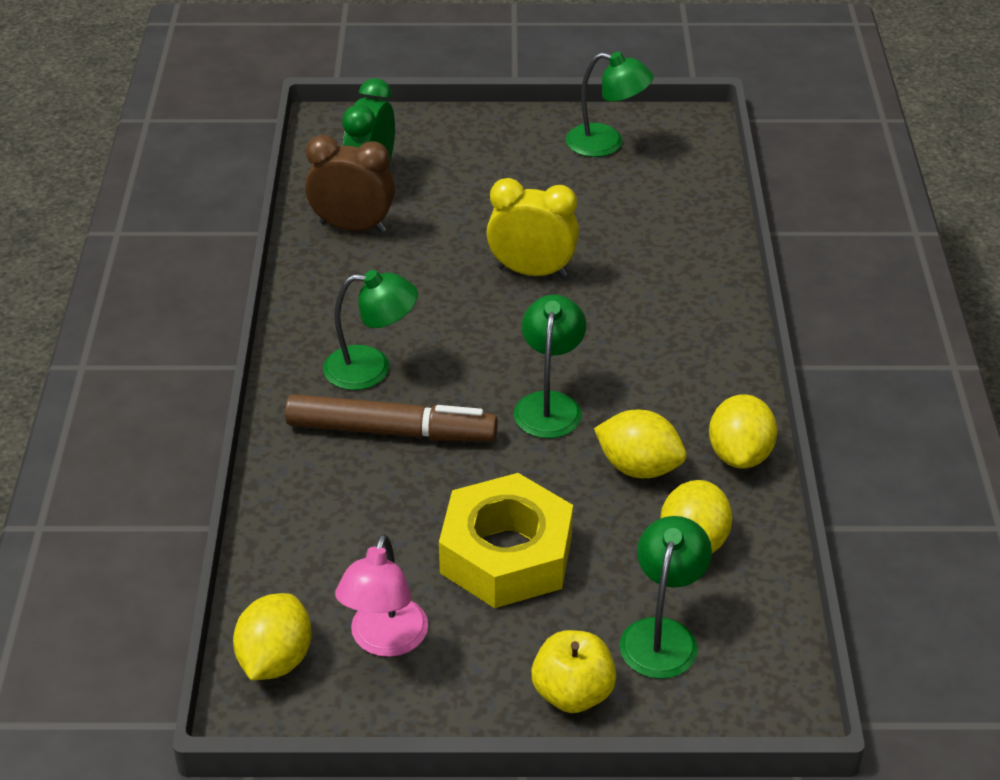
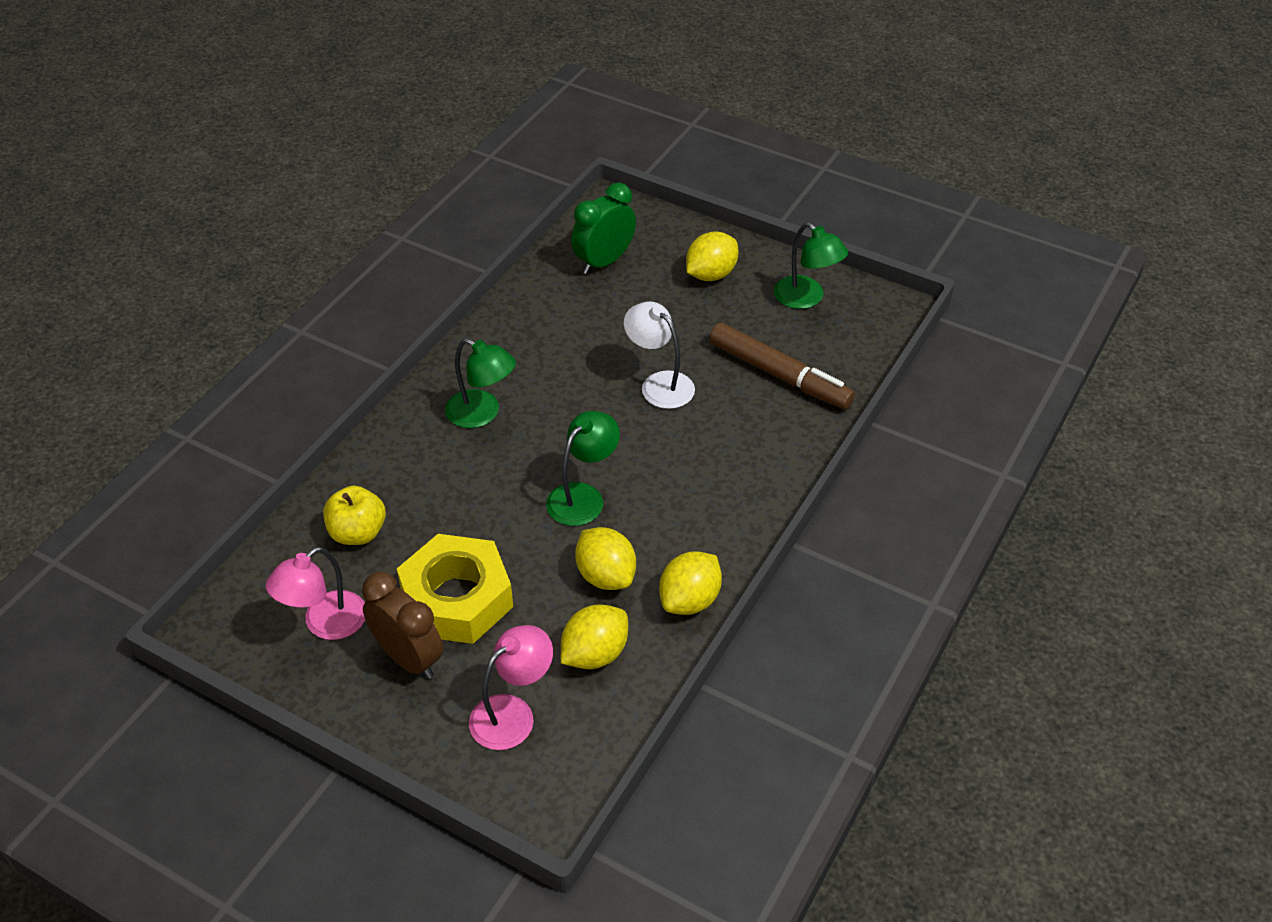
camera: 30 degrees right, 5 degrees up
(275, 660) = (247, 603): yellow lemon -> yellow lemon (711, 274)
(352, 227) = (559, 296): brown clock -> brown clock (408, 658)
(391, 431) = (456, 468): brown marker -> brown marker (779, 375)
(532, 271) = (659, 384): yellow clock -> white lamp
(572, 693) = (414, 726): yellow apple -> yellow apple (358, 533)
(662, 635) = (512, 713): green lamp -> pink lamp

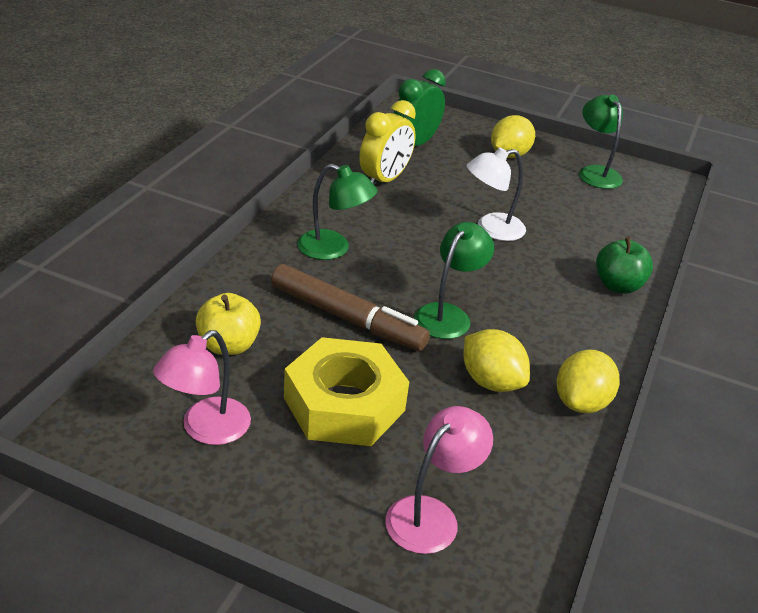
camera: 10 degrees left, 10 degrees down
(408, 658) = (304, 461): brown clock -> none
(557, 317) = (384, 180): none -> yellow clock
(595, 654) = (502, 453): yellow lemon -> none
(659, 384) = (491, 229): white lamp -> white lamp turned 60 degrees counterclockwise
(777, 458) = (618, 286): none -> green apple
(779, 375) = (594, 224): brown marker -> brown marker (347, 318)
(806, 298) = (595, 173): green lamp -> green lamp turned 150 degrees counterclockwise

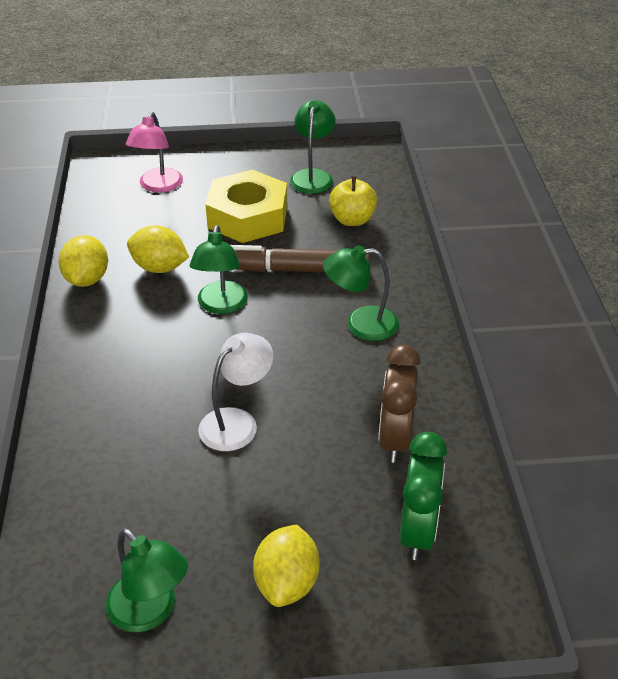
camera: 155 degrees right, 5 degrees up
(206, 429) = (313, 176): pink lamp -> green lamp
(384, 180) = (395, 439): yellow clock -> brown clock
(618, 286) = (78, 407): green apple -> none

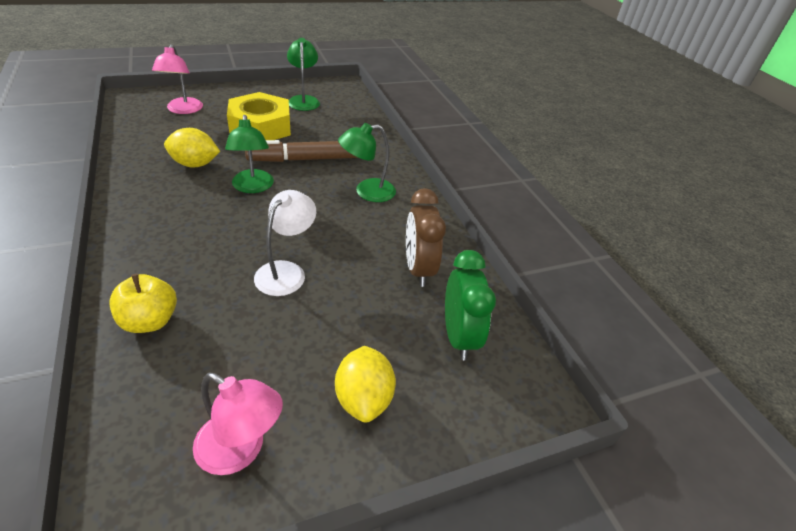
camera: 20 degrees left, 0 degrees up
(87, 279) = (131, 176): yellow lemon -> none
(150, 612) = (240, 450): green lamp -> pink lamp
(352, 220) = (340, 125): yellow apple -> yellow apple (150, 321)

